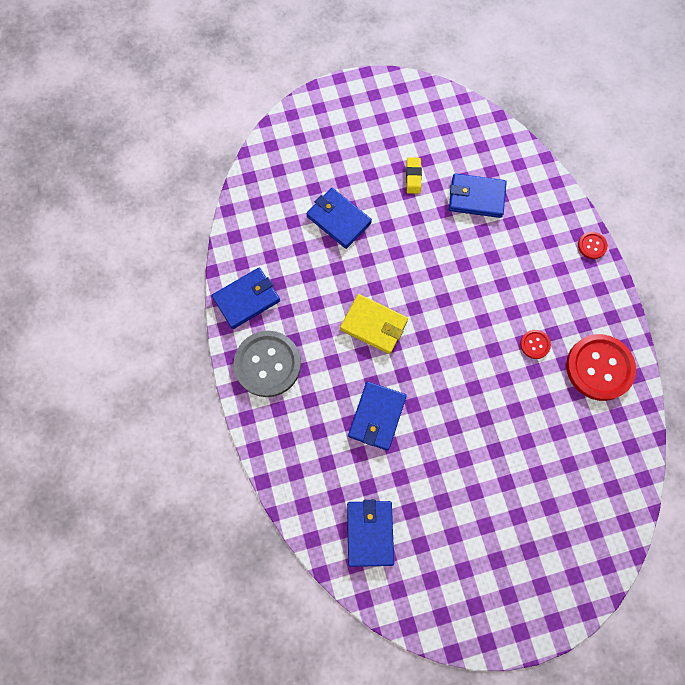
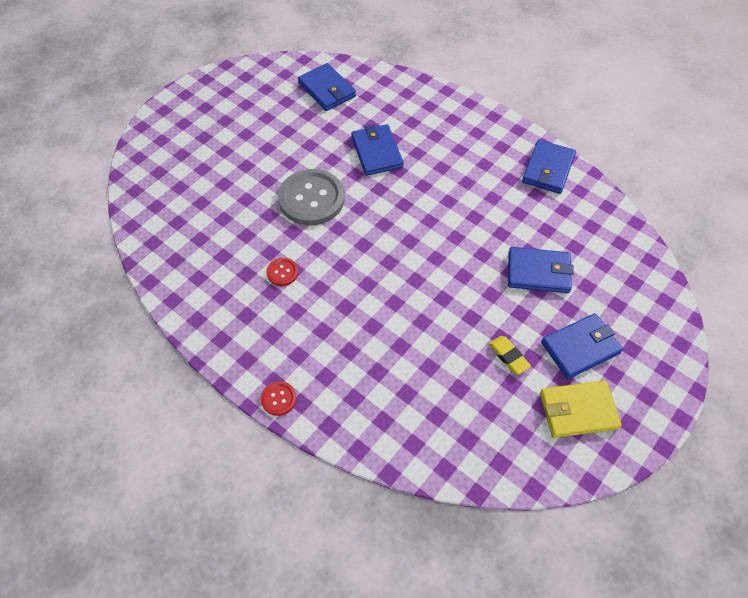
camera: 145 degrees right, 15 degrees down
(267, 364) = (487, 139): grey button -> grey button (311, 199)
(374, 325) = (432, 208): yellow wallet -> yellow wallet (578, 410)
(476, 197) = (430, 375): blue wallet -> blue wallet (580, 347)
(599, 368) = (211, 287): red button -> none

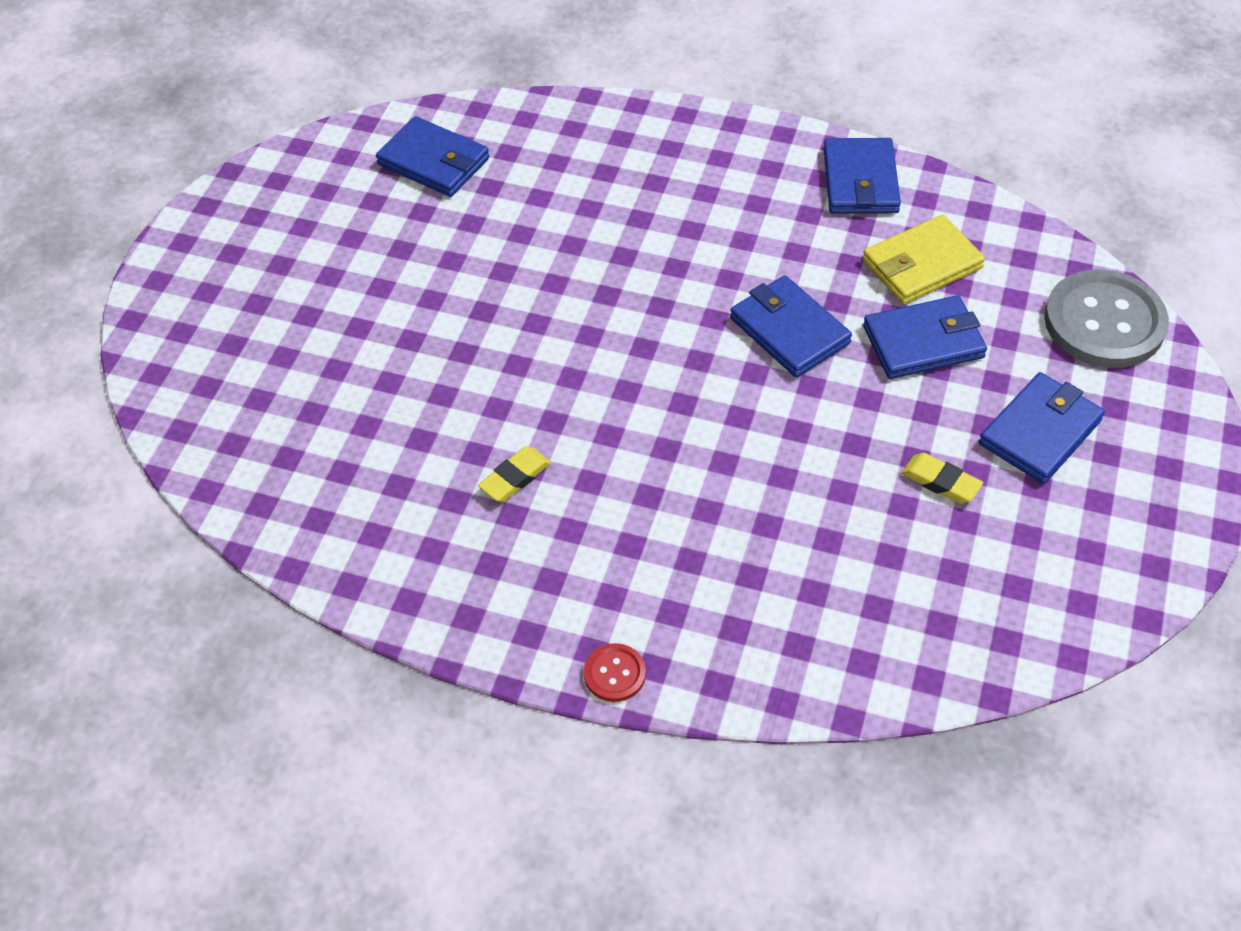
camera: 20 degrees left, 5 degrees down
(282, 272) = (515, 478): red button -> yellow eraser
(311, 199) = (501, 345): grey button -> grey button (1104, 322)
(377, 152) = (572, 237): blue wallet -> blue wallet (789, 330)
(578, 410) = (1081, 524): yellow wallet -> yellow wallet (921, 264)

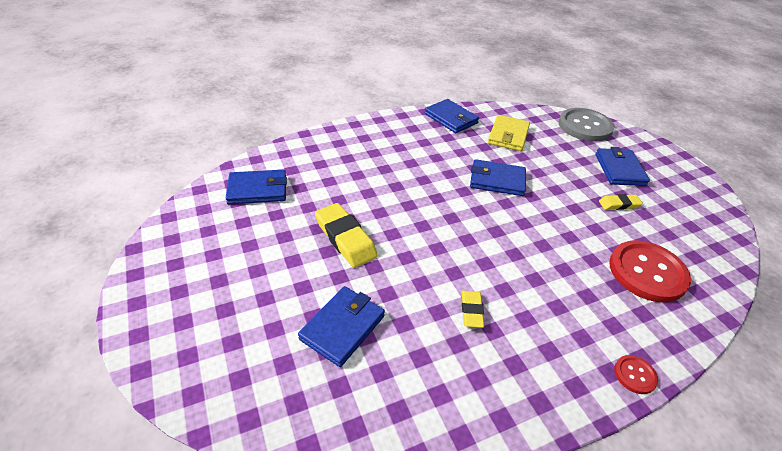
camera: 45 degrees left, 10 degrees down
(469, 294) = (345, 238): none -> yellow eraser
(824, 592) = (647, 272): none -> red button
(923, 342) = (545, 160): blue wallet -> blue wallet (343, 327)

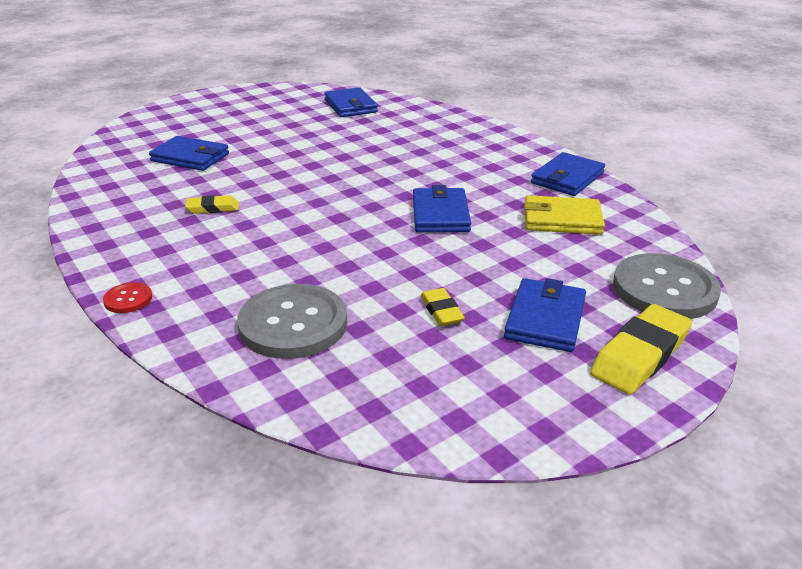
camera: 80 degrees right, 10 degrees down
(345, 238) = (297, 146): yellow eraser -> yellow eraser (640, 355)
(619, 169) = (545, 319): blue wallet -> blue wallet turned 60 degrees counterclockwise
(647, 272) = (293, 324): red button -> grey button

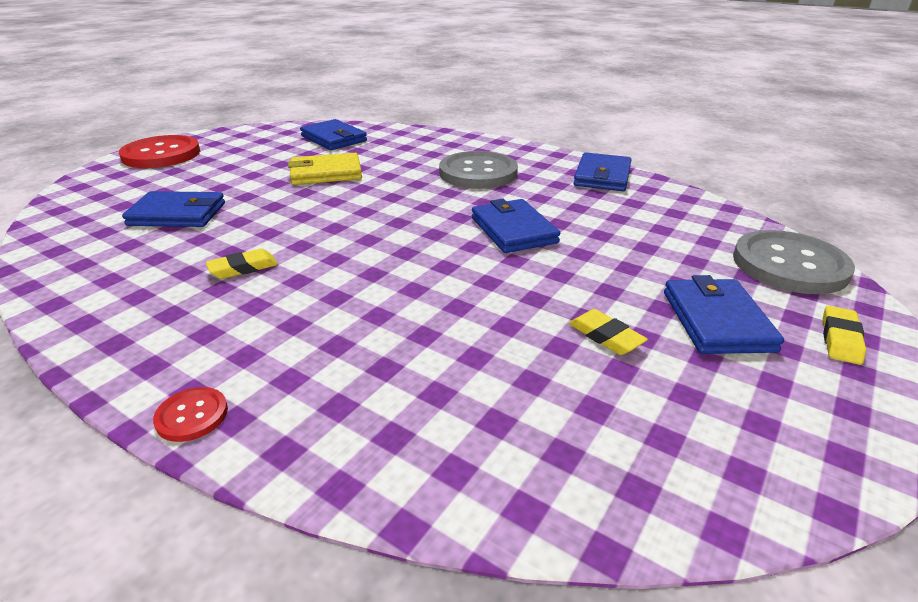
camera: 20 degrees left, 0 degrees up
(205, 103) = (161, 154): none -> red button
(293, 324) = (448, 395): grey button -> grey button (478, 173)
(562, 219) = (634, 215): yellow wallet -> yellow wallet (326, 173)
(640, 355) = (840, 339): yellow eraser -> yellow eraser, size x0.56

